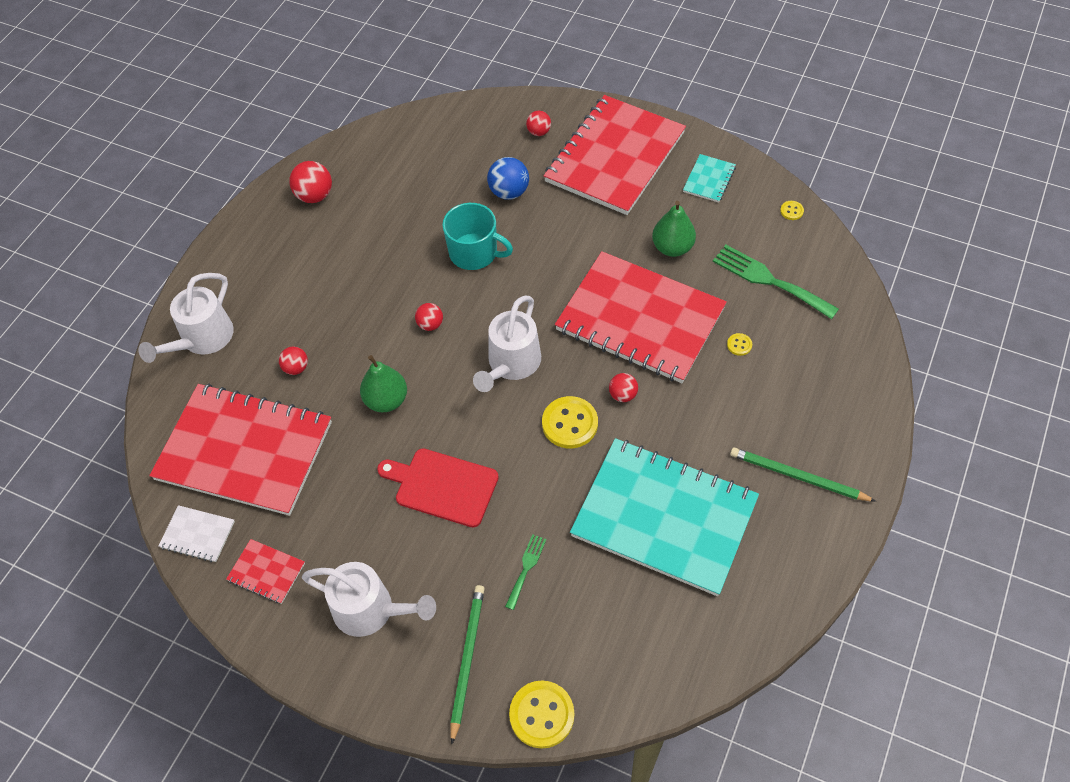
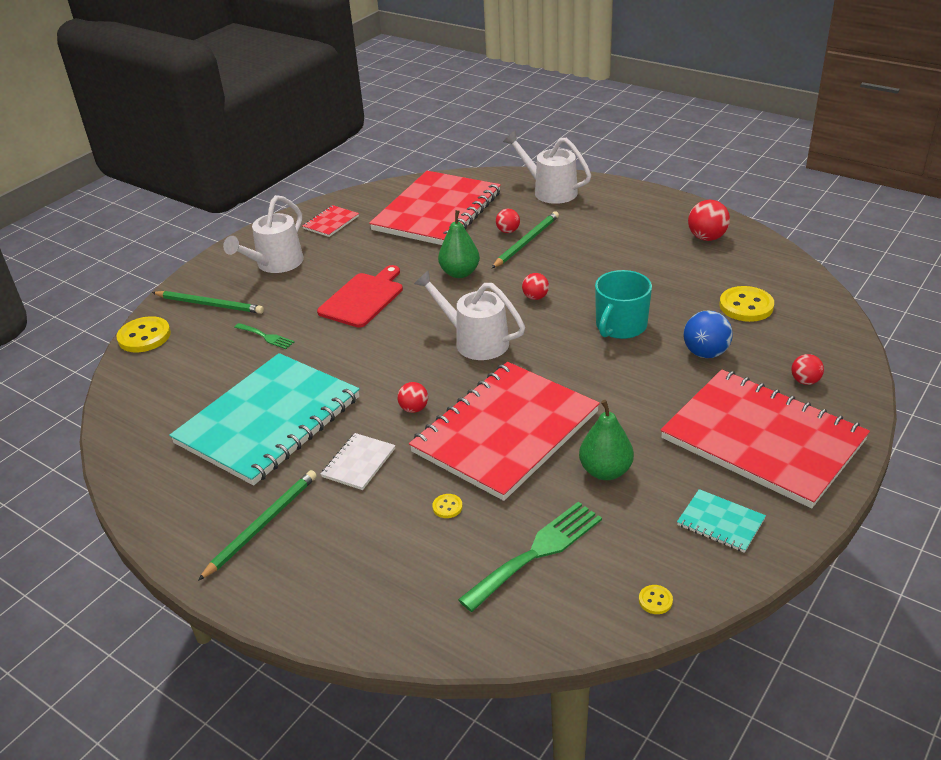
camera: 100 degrees right, 20 degrees down
(197, 534) = (375, 196): white notebook -> white notebook (359, 463)
(320, 347) = (526, 242): none -> green pencil
(570, 423) = (395, 371): yellow button -> yellow button (746, 306)

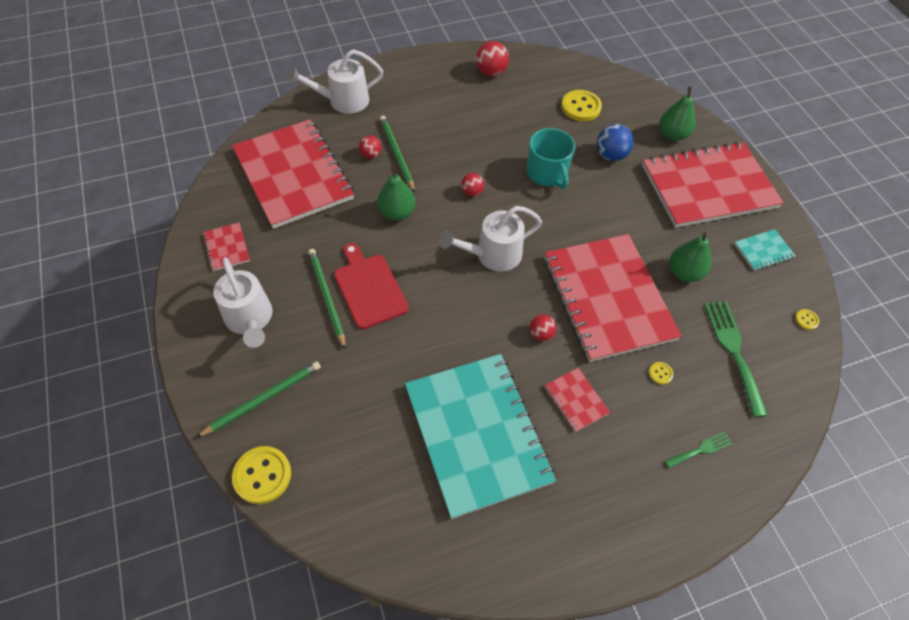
camera: 60 degrees left, 20 degrees up
(262, 525) = (601, 498): green pencil -> green pencil (327, 297)
(266, 337) = (358, 380): green fork -> green fork (700, 450)
(359, 463) = (576, 400): white notebook -> red notebook
(805, 381) = (672, 135): red ball -> green pear

